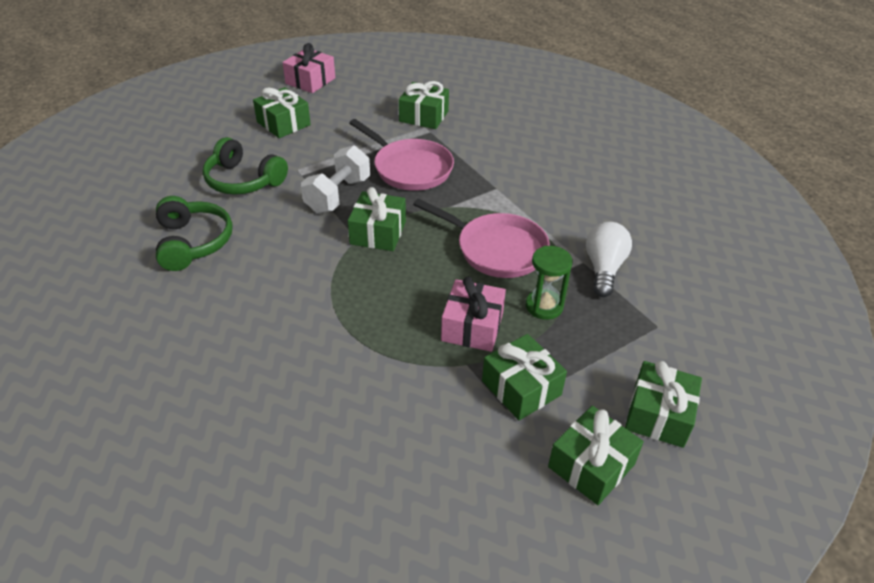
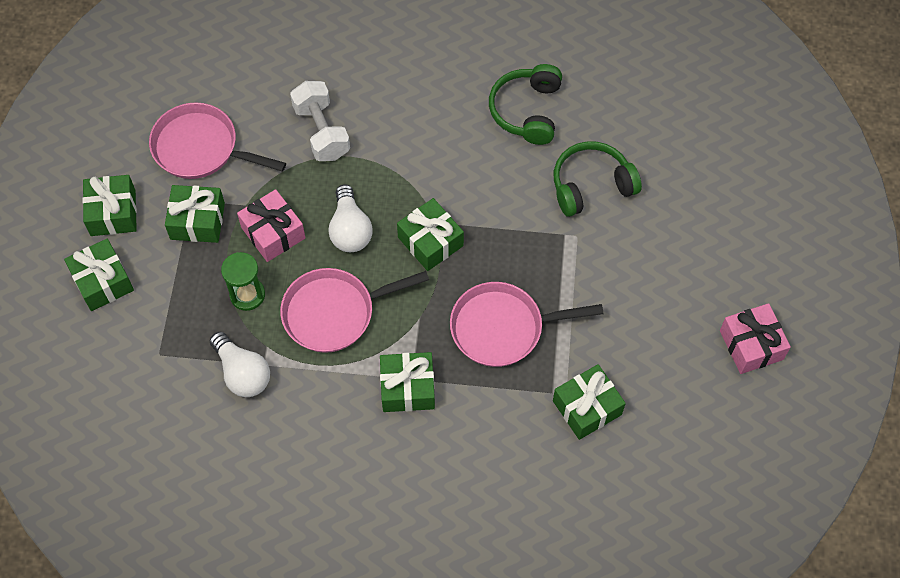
camera: 130 degrees right, 20 degrees up
(193, 242) = (527, 111): green headphones -> green headphones turned 75 degrees clockwise
(283, 123) = (672, 268): green gift -> green gift (407, 388)
(338, 195) = (508, 244): white dumbbell -> white dumbbell (321, 132)
(416, 281) = (350, 230): none -> white light bulb
(443, 445) = (201, 148): none -> pink pan

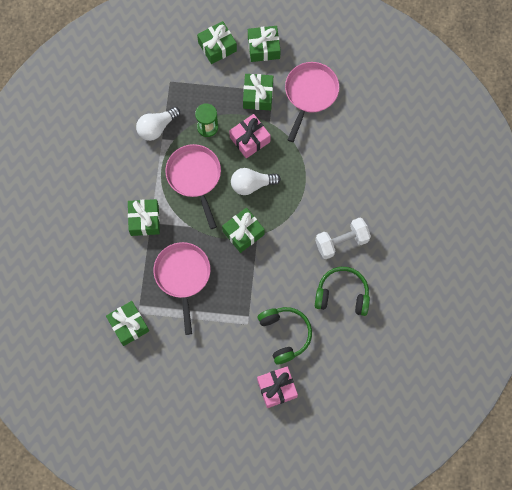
camera: 90 degrees right, 10 degrees up
(321, 132) = (323, 165): white dumbbell -> white dumbbell (341, 242)
(751, 345) = (168, 430): pink gift -> pink gift (277, 388)

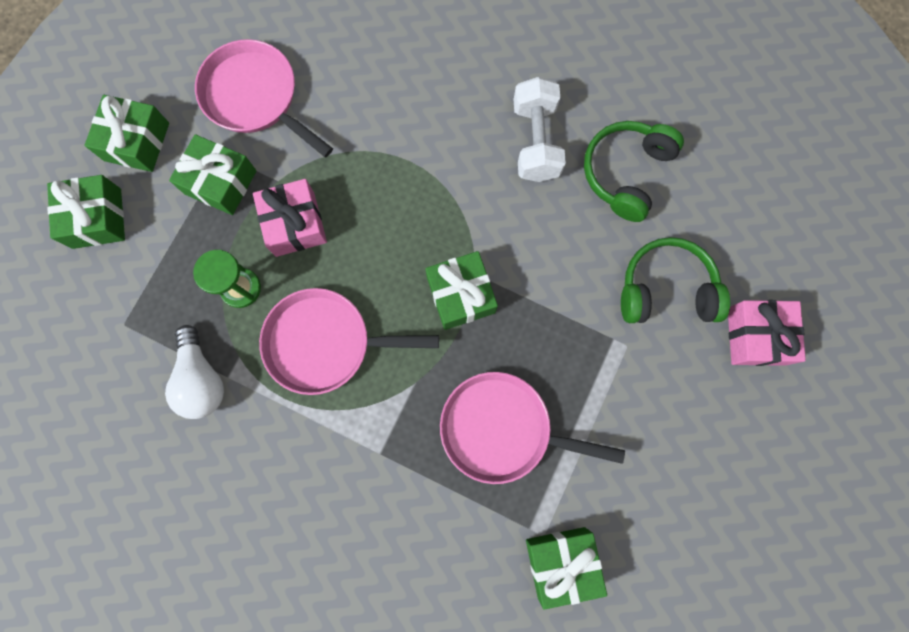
camera: 70 degrees left, 5 degrees up
(144, 220) = (371, 463): green gift -> none
(252, 184) = (378, 250): white light bulb -> none

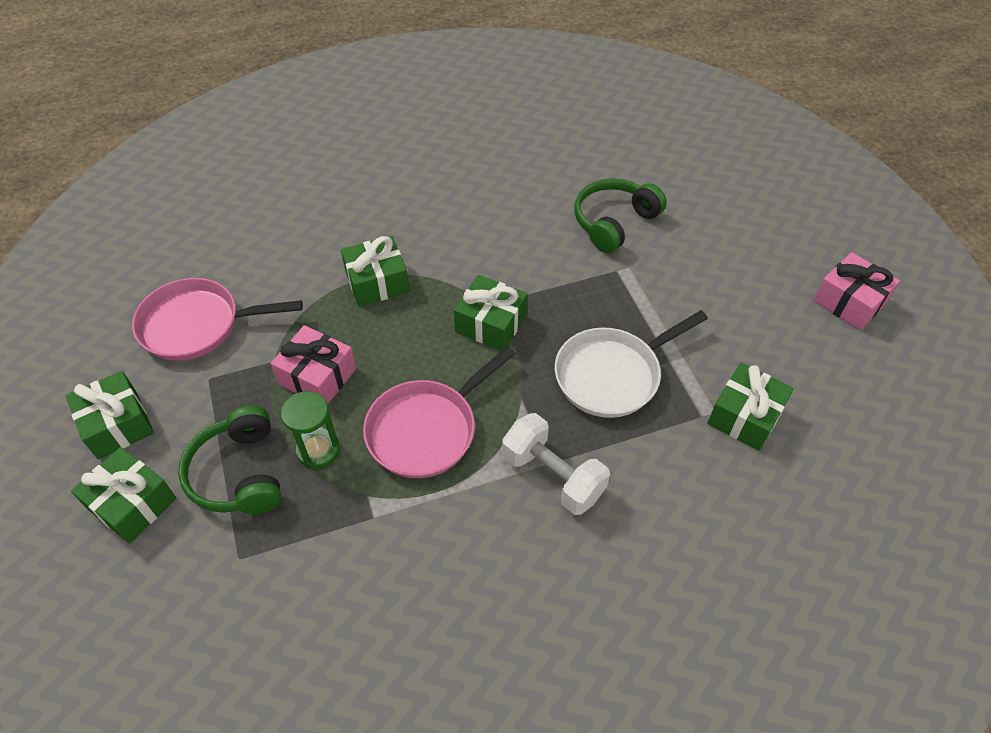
camera: 45 degrees left, 25 degrees down
(202, 379) = (353, 537): white light bulb -> none
(220, 182) = (224, 396): green gift -> green gift (377, 282)
(503, 429) = (612, 375): pink pan -> white pan
(535, 141) = (439, 208): white dumbbell -> white dumbbell (553, 476)
(626, 173) = (516, 184): green headphones -> green headphones (239, 473)
(756, 336) = (692, 206): pink gift -> pink gift (849, 302)

